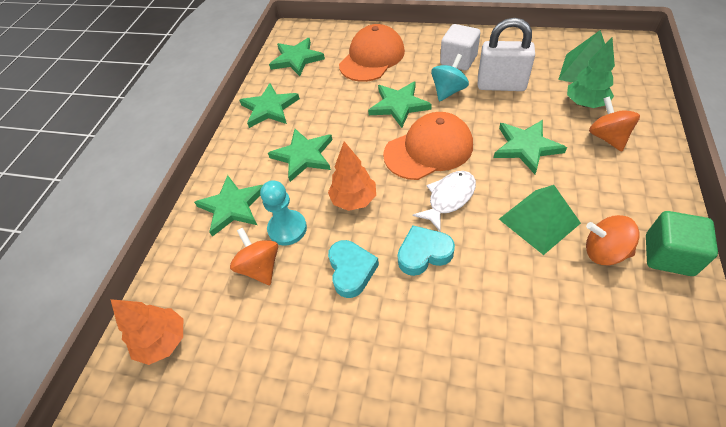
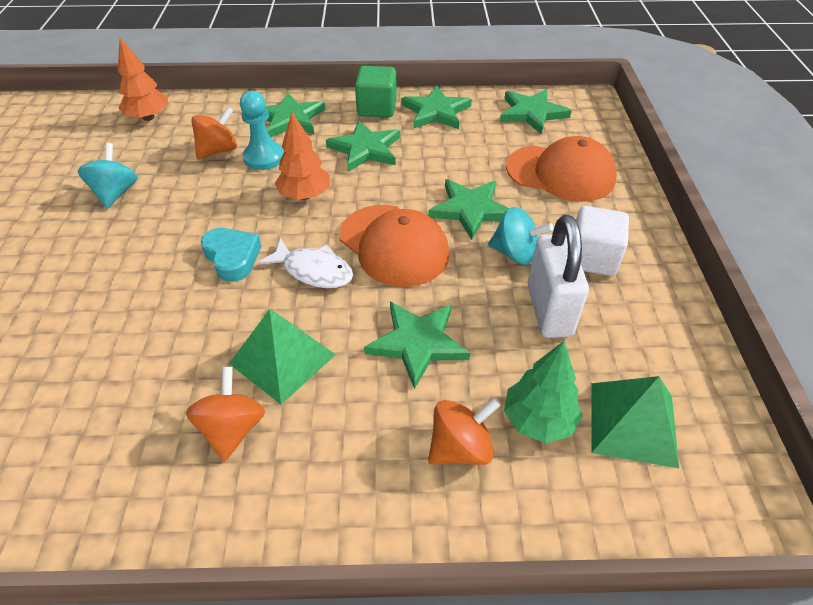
camera: 70 degrees right, 5 degrees down
(300, 364) = (116, 193): none -> turquoise spinning top
(351, 270) = (212, 208): turquoise heart -> none
(668, 255) = (225, 509): green cube -> green cube (377, 108)

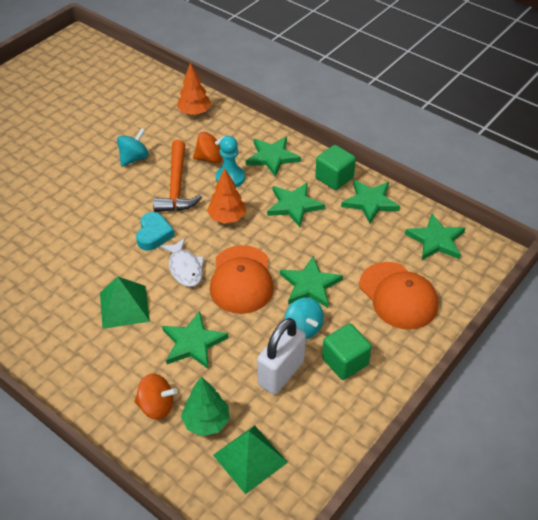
camera: 40 degrees right, 0 degrees up
(206, 194) = (176, 186): none -> orange hammer
(232, 429) = (73, 325): orange spinning top -> none
(592, 258) = (345, 361): white cube -> green cube

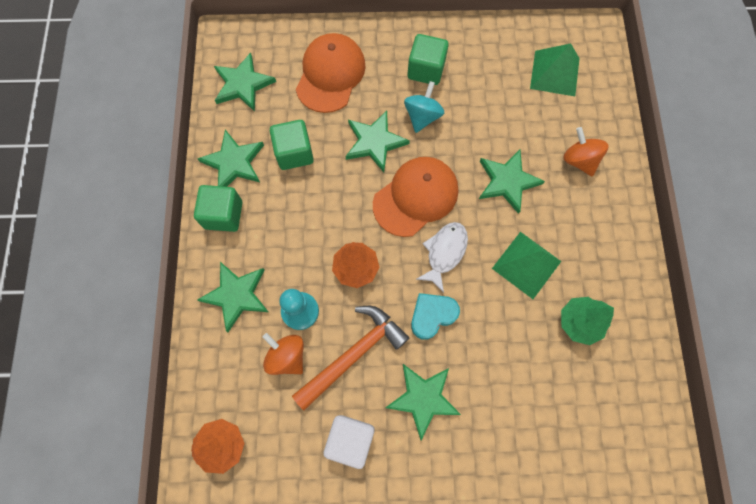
camera: 130 degrees left, 25 degrees up
(134, 158) = (350, 439): turquoise spinning top -> white cube
(206, 422) = (557, 119): green tree -> green tree (579, 322)
(281, 373) = (474, 102): white padlock -> none
(294, 205) = (291, 222): green star -> green star (423, 398)
(346, 236) = (294, 153): none -> green cube

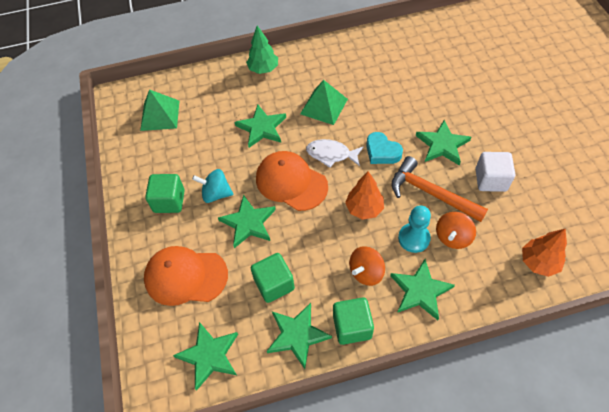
camera: 100 degrees left, 15 degrees down
(579, 160) = (233, 90): orange spinning top -> orange spinning top (366, 272)
(579, 322) = (354, 73): green tree -> green tree (263, 69)

